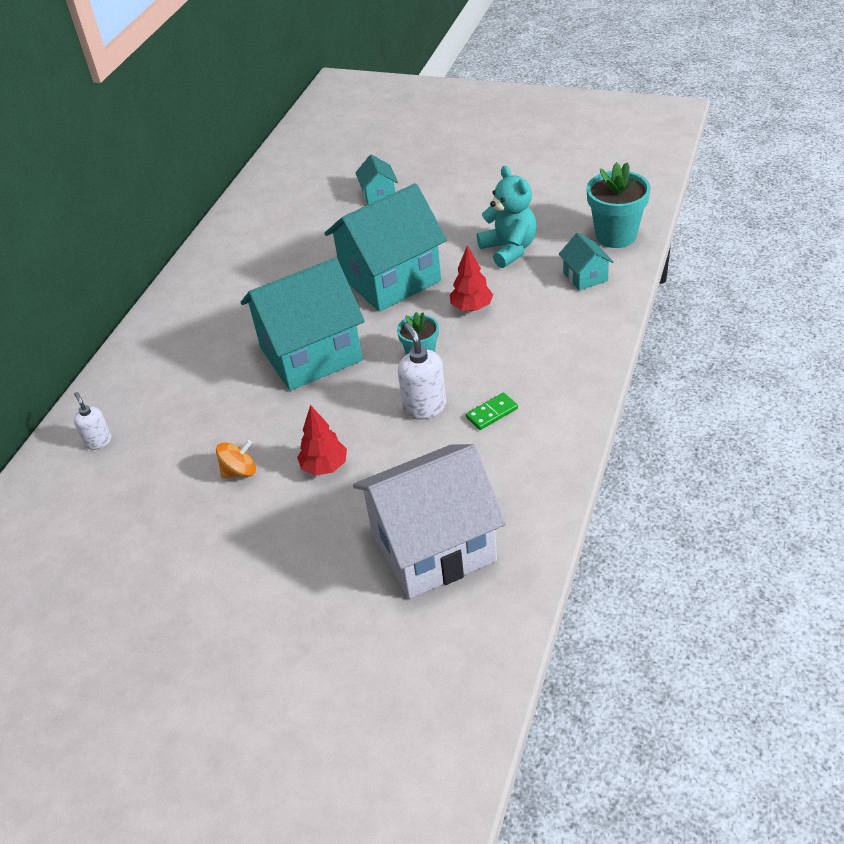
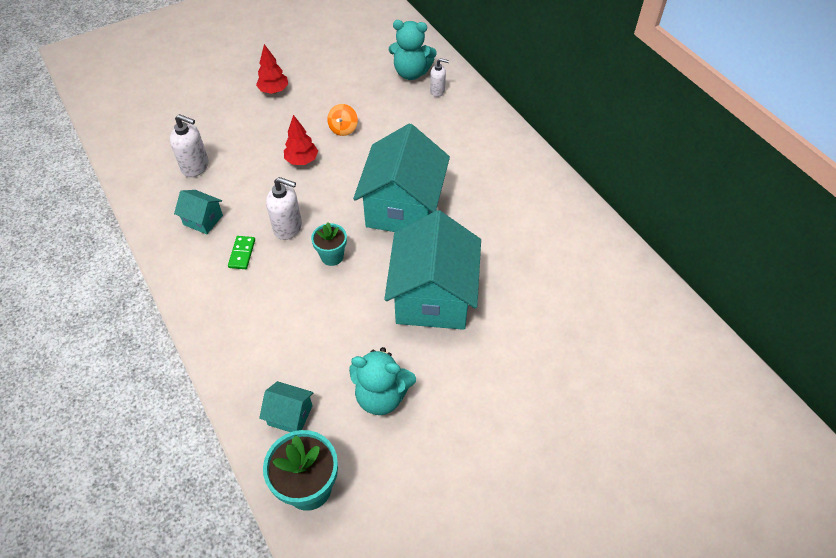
camera: 125 degrees right, 10 degrees up
(79, 485) = (411, 73): none -> turquoise teddy bear
(379, 195) = (561, 369): turquoise house -> turquoise house (203, 220)
(433, 547) = (196, 167): white house -> white soap dispenser
(471, 307) = (345, 318): red tree -> red tree (274, 90)

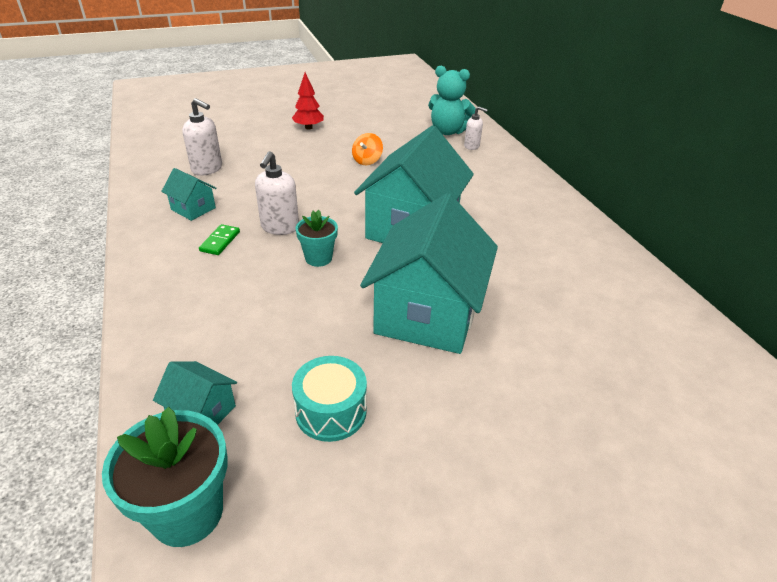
camera: 10 degrees right, 15 degrees down
(288, 228) = (280, 227): white soap dispenser -> white soap dispenser turned 75 degrees clockwise
(302, 160) = (316, 178): red tree -> none
(381, 396) = (331, 411): turquoise teddy bear -> turquoise drum

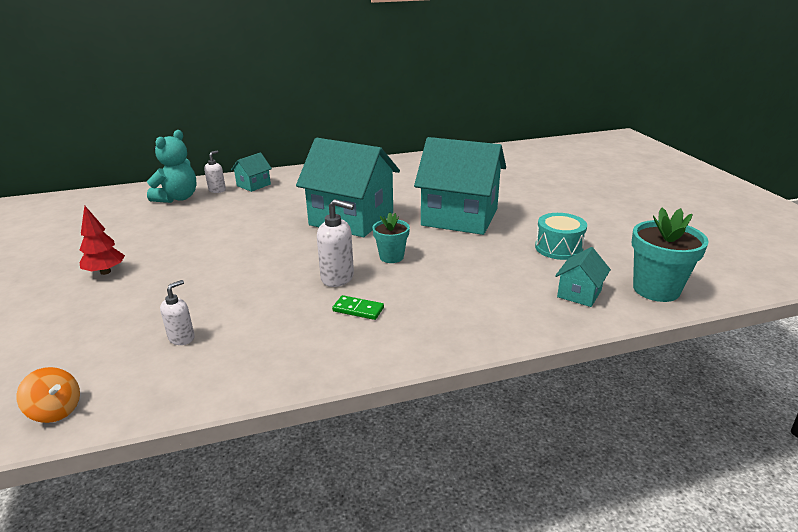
camera: 85 degrees left, 10 degrees down
(193, 209) = (285, 336): turquoise house -> turquoise house (253, 185)
(207, 169) = (182, 338): white soap dispenser -> white soap dispenser, size x0.63
(367, 161) = (219, 236): orange spinning top -> orange spinning top (56, 410)

